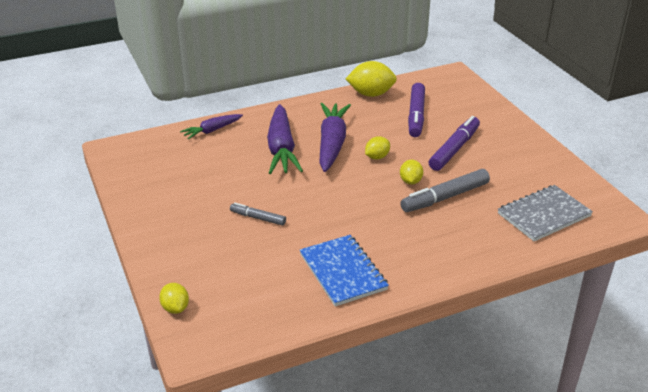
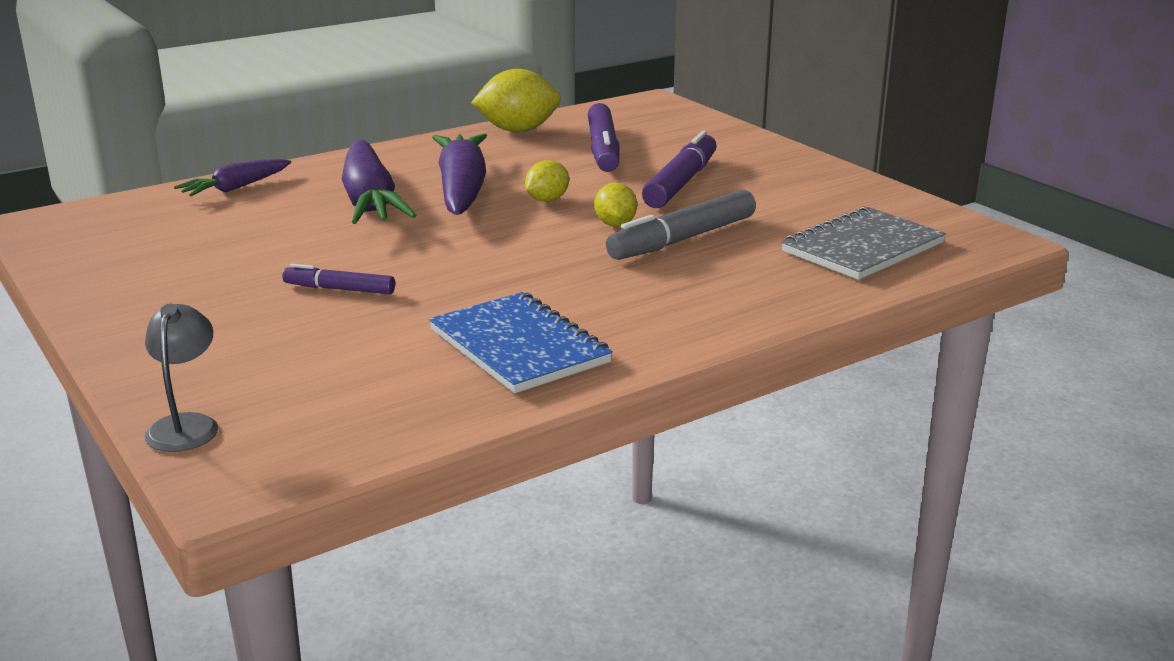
camera: 10 degrees left, 10 degrees down
(175, 308) = (186, 425): yellow lemon -> grey lamp
(258, 218) = (339, 289): grey marker -> purple marker

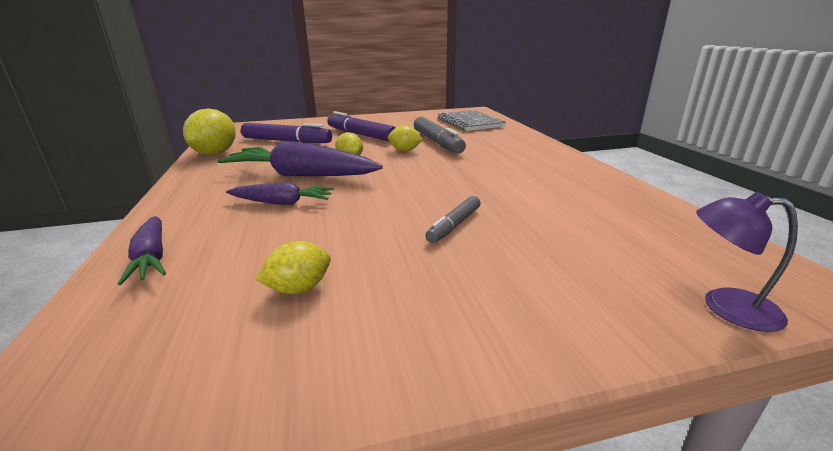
camera: 70 degrees left, 0 degrees up
(186, 425) = (725, 307): grey lamp -> purple lamp
(195, 248) = (299, 288): none -> yellow lemon
(339, 289) = (454, 225): purple marker -> grey marker
(370, 201) = (282, 203): purple carrot -> purple carrot, size x0.55
(518, 346) = (566, 184): blue notebook -> none

